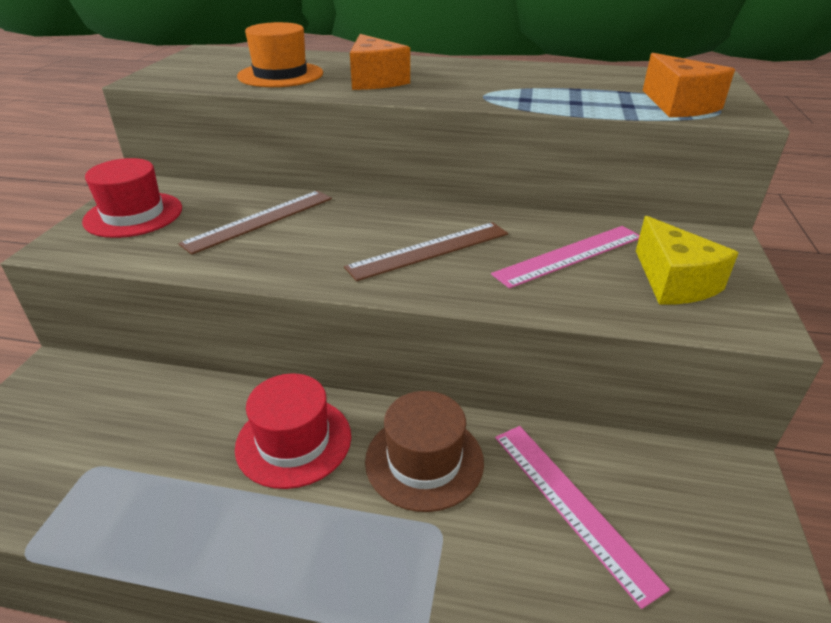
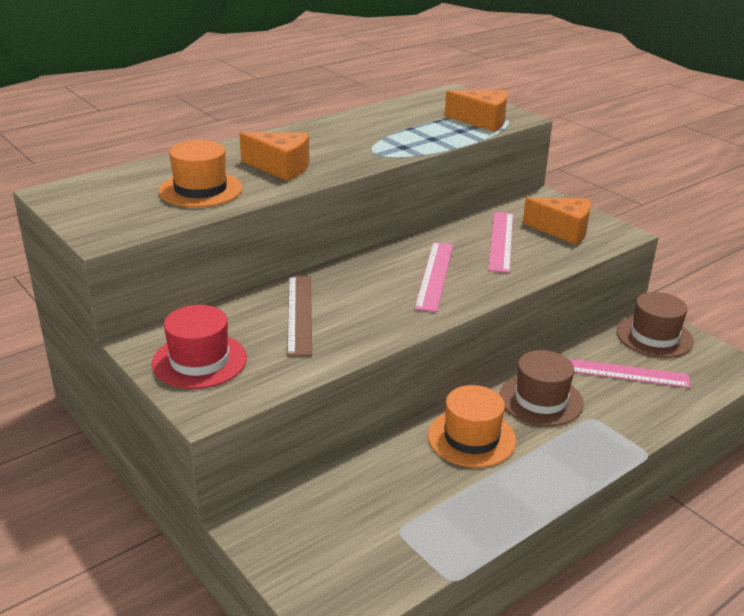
camera: 50 degrees left, 5 degrees down
(293, 441) = (471, 438): red hat -> orange hat
(429, 250) = (434, 275): brown ruler -> pink ruler
(674, 282) = (563, 230): yellow cheese -> orange cheese
(706, 501) = (654, 336): none -> brown hat

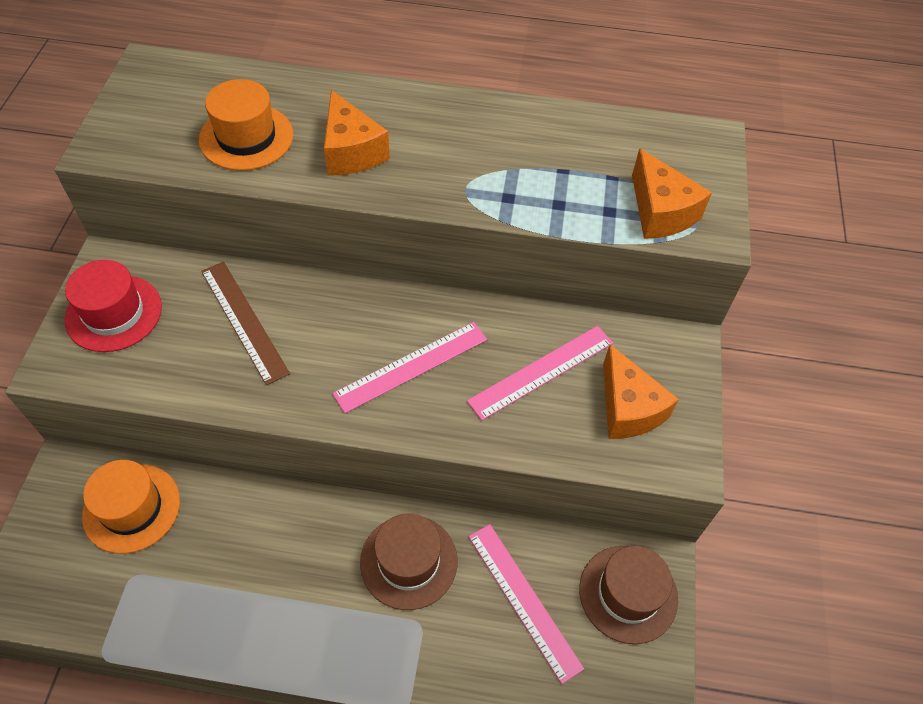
camera: 45 degrees right, 25 degrees up
(299, 314) = (244, 321): brown ruler -> brown ruler turned 75 degrees counterclockwise
(471, 438) = (298, 544): orange hat -> orange hat (131, 508)

